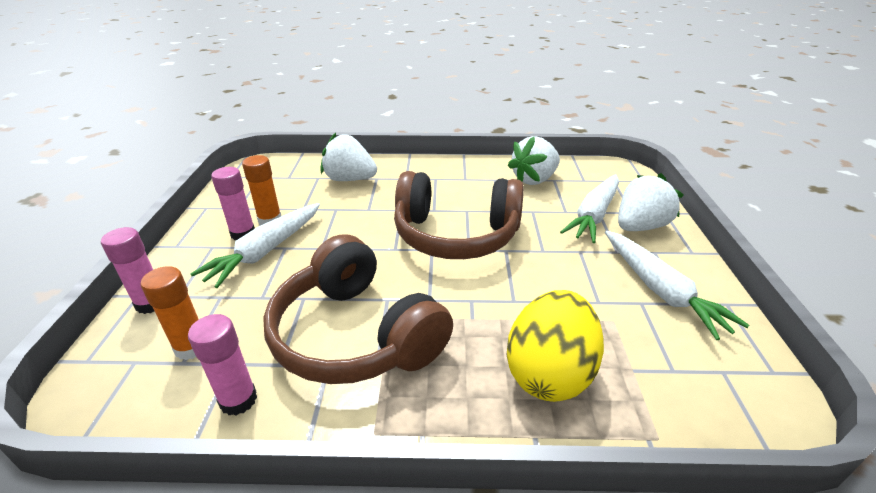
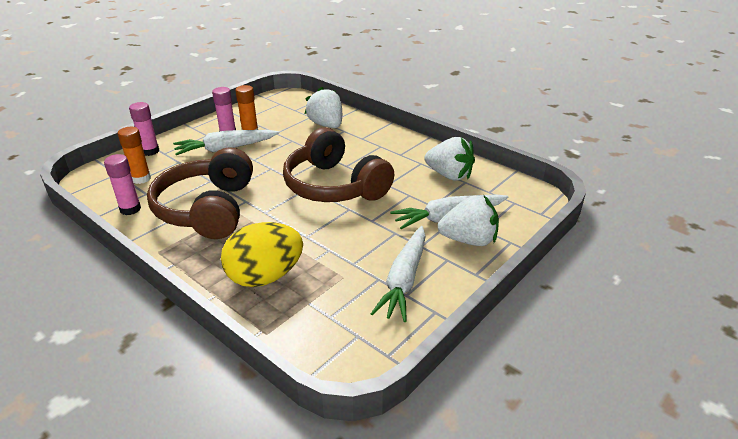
camera: 40 degrees right, 0 degrees up
(534, 180) = (449, 175): white strawberry -> white strawberry turned 150 degrees counterclockwise

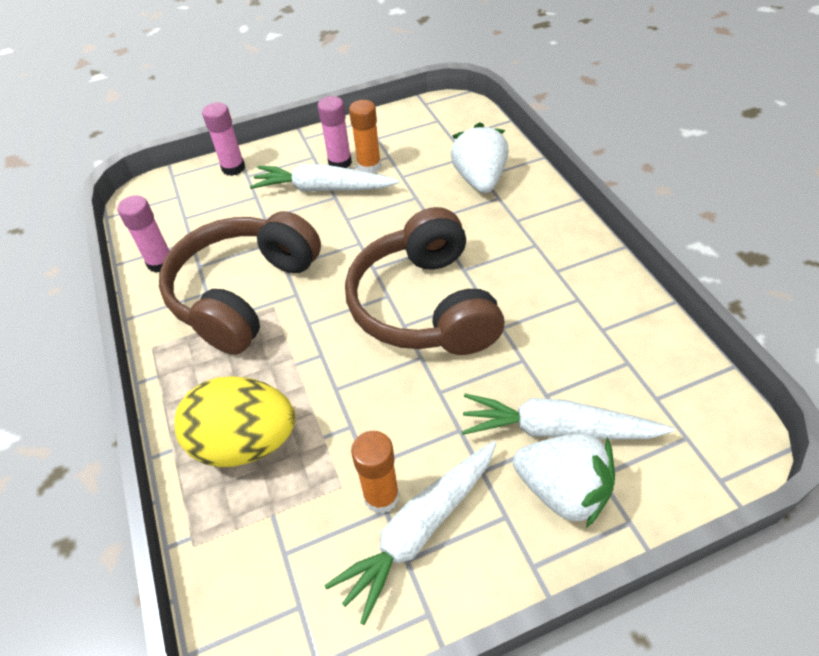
camera: 30 degrees right, 15 degrees up
(141, 178) = (199, 213): orange glue stick -> orange glue stick (381, 496)
(449, 175) = (609, 340): white strawberry -> none

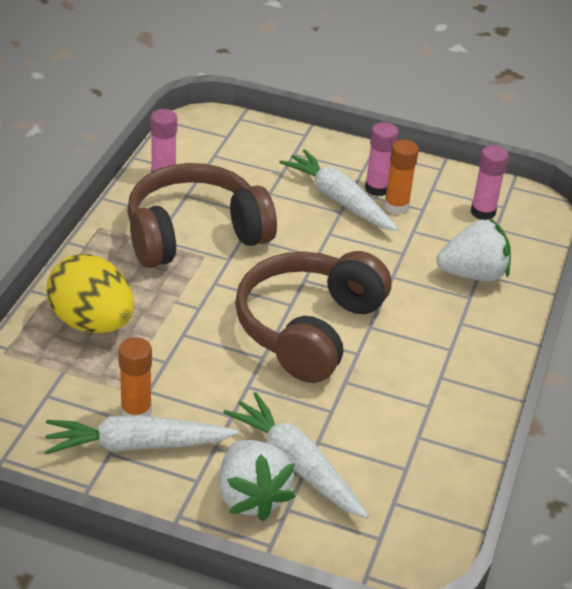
camera: 35 degrees right, 10 degrees down
(233, 168) = (290, 141): pink glue stick -> pink glue stick (483, 212)
(479, 179) = (473, 274): white strawberry -> white strawberry turned 45 degrees clockwise

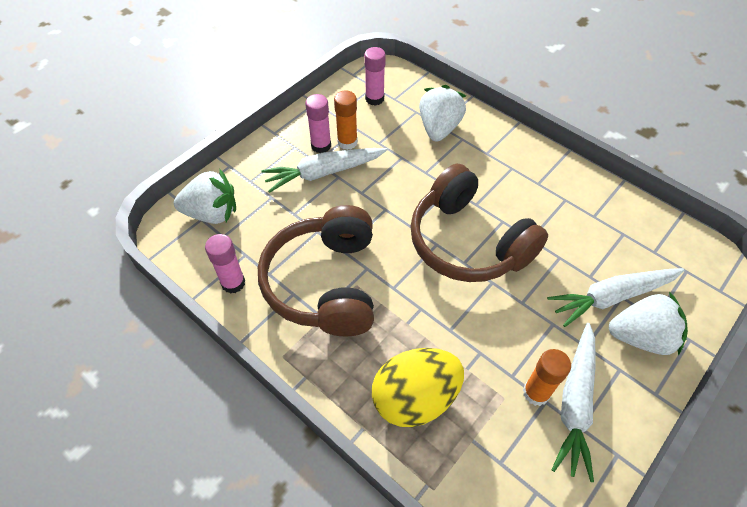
camera: 65 degrees left, 15 degrees up
(237, 141) = (212, 213): none -> white strawberry

